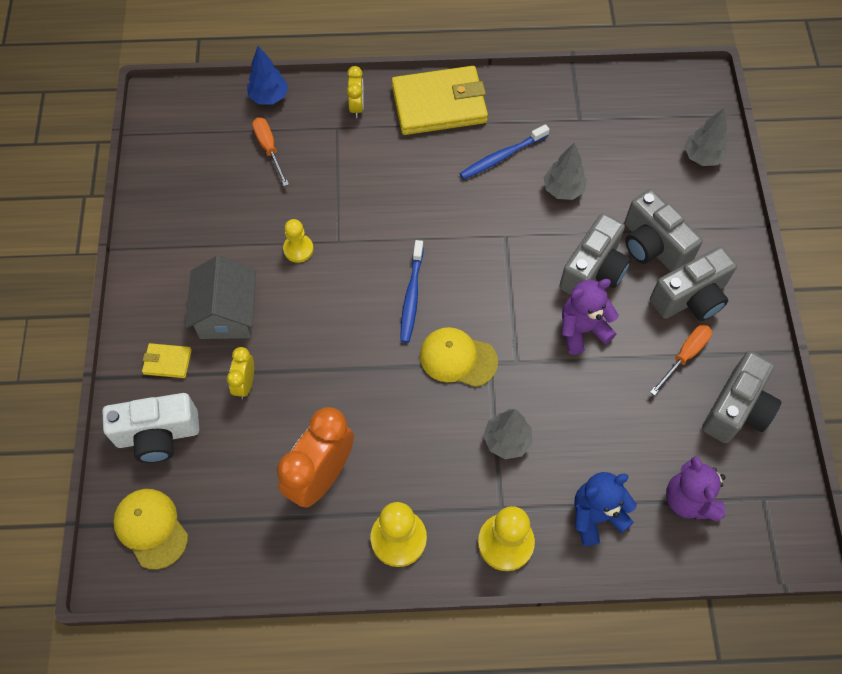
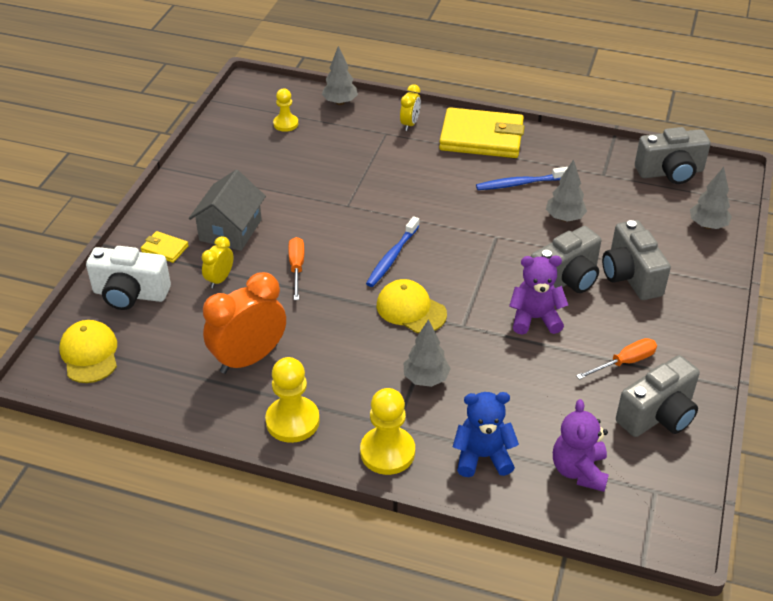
camera: 20 degrees right, 20 degrees down
(269, 97) = (340, 102): blue tree -> grey tree
(269, 149) = (322, 134): orange screwdriver -> orange screwdriver (297, 268)
(298, 249) = (312, 203): yellow pawn -> yellow pawn (286, 124)
(690, 298) = (650, 322): grey camera -> grey camera (670, 172)

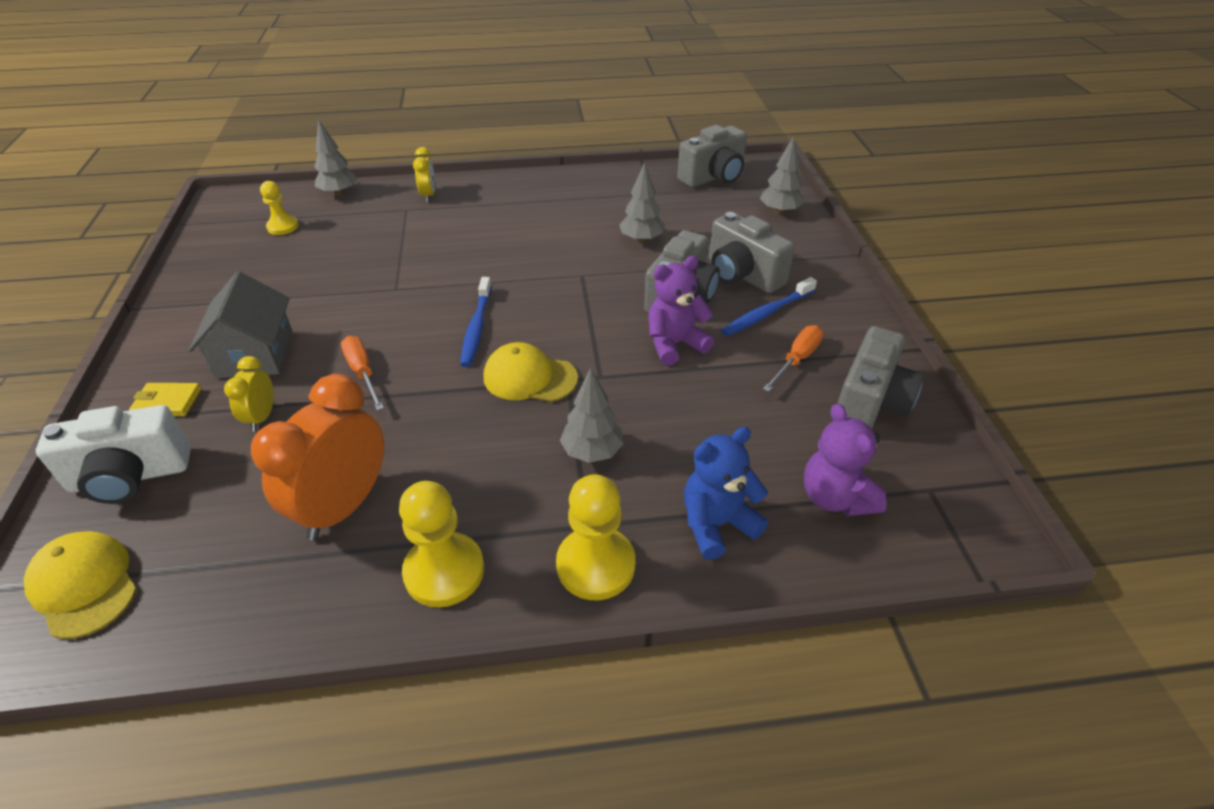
camera: 25 degrees left, 0 degrees up
(481, 137) = (512, 190): yellow wallet -> none
(520, 183) = (577, 220): blue toothbrush -> blue toothbrush (767, 313)

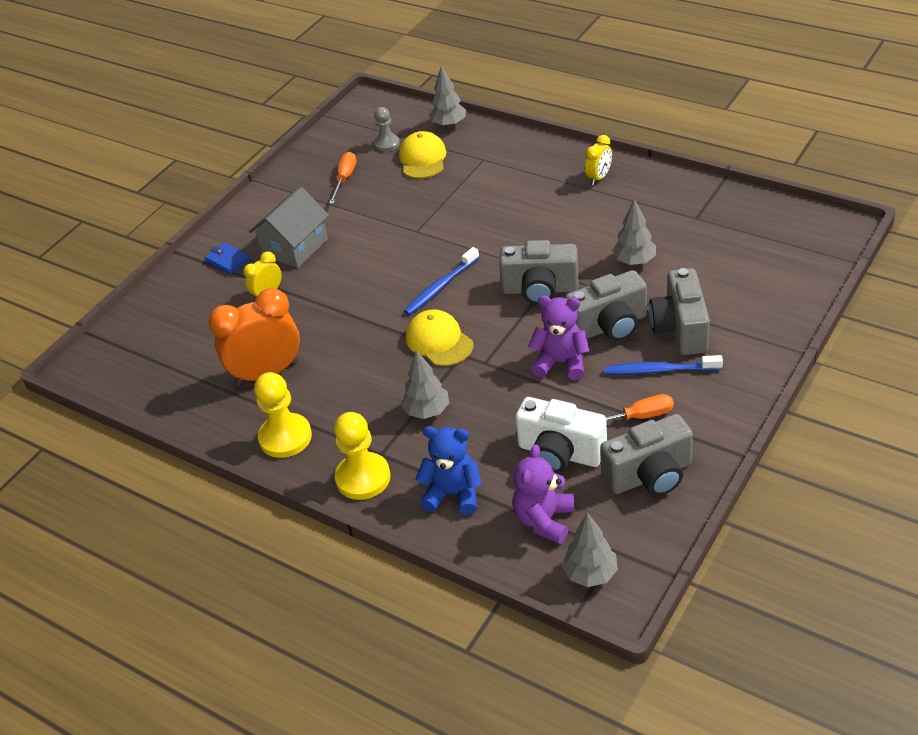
camera: 45 degrees right, 0 degrees up
(84, 585) = (126, 353): yellow cap -> yellow cap (423, 159)
(131, 476) = (181, 301): white camera -> white camera (560, 453)
(167, 402) = (228, 260): yellow wallet -> blue wallet
(283, 227) = (387, 143): yellow pawn -> grey pawn
(363, 373) = (344, 289): orange screwdriver -> orange screwdriver (345, 179)
(428, 195) = (511, 151): yellow clock -> yellow clock (599, 177)
(713, 177) = (771, 221): grey camera -> grey camera (540, 290)
(779, 211) = (789, 282): grey tree -> grey tree (590, 574)

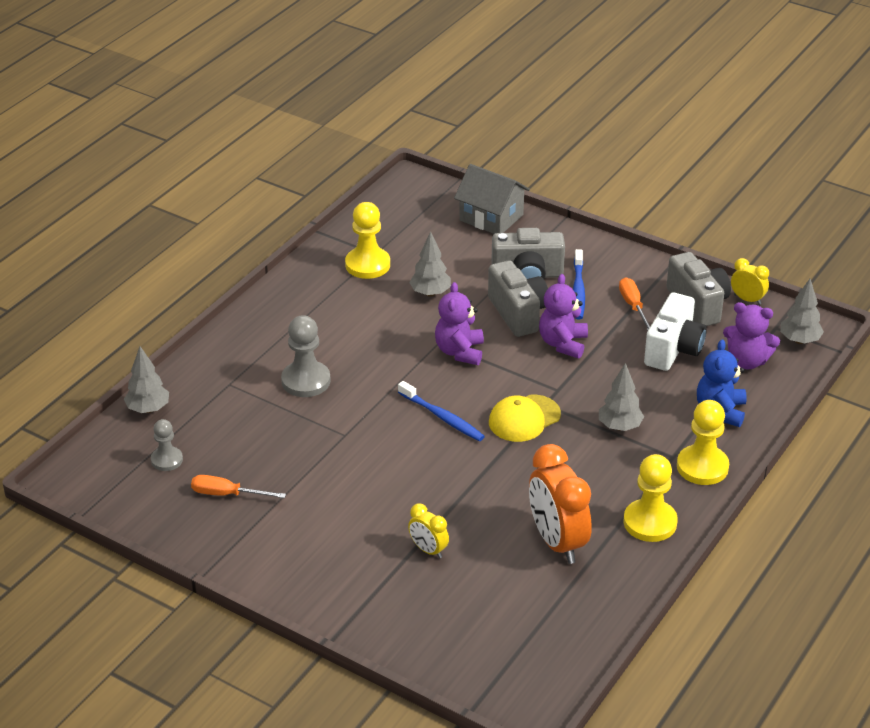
camera: 95 degrees left, 5 degrees down
(228, 260) = (358, 590): blue wallet -> none
(295, 247) = (347, 532): grey house -> grey house (491, 217)
(423, 159) = (210, 430): yellow cap -> none
(489, 200) = (306, 381): none -> grey pawn
(540, 290) = (459, 352): grey camera -> purple teddy bear
(599, 177) = (292, 306): yellow clock -> yellow clock (747, 299)
(675, 215) = (367, 265): none -> yellow pawn

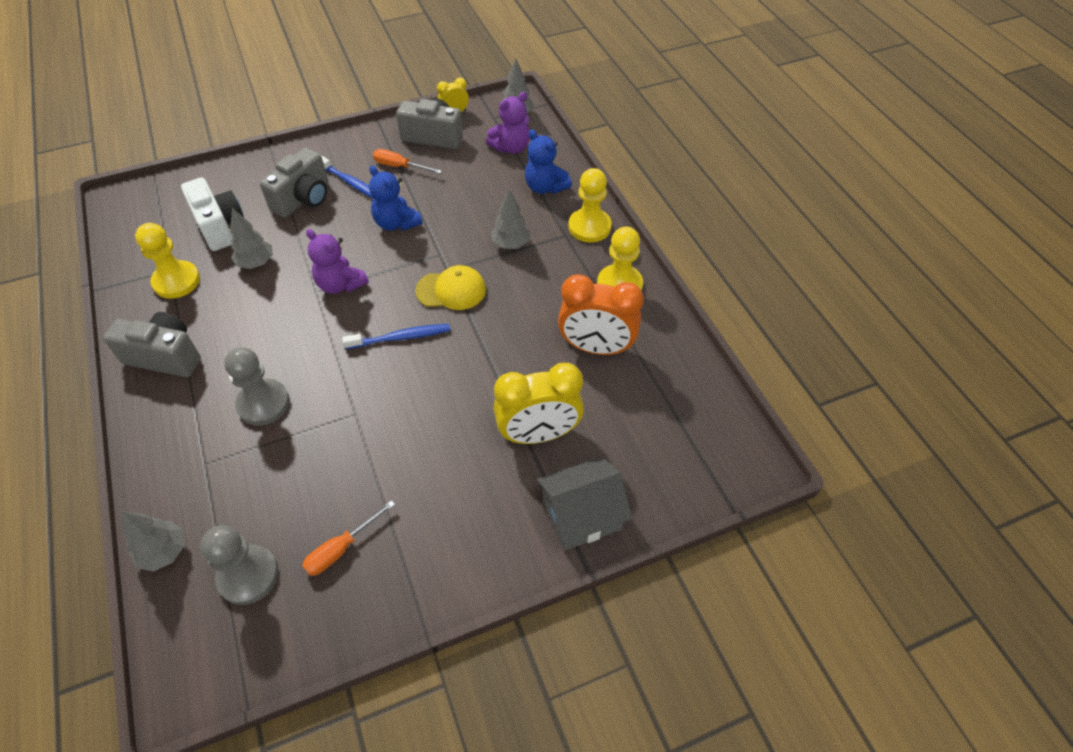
camera: 55 degrees left, 15 degrees up
(167, 460) = (248, 575): grey pawn -> grey pawn, size x1.63
(428, 550) = (538, 434): yellow clock -> yellow clock, size x1.99
(491, 217) = (218, 181): grey house -> grey house (581, 515)
(518, 313) = (337, 228): grey camera -> grey camera (165, 356)
(524, 419) = (451, 290): yellow cap -> yellow cap turned 90 degrees counterclockwise
(563, 344) = (396, 223): purple teddy bear -> blue teddy bear
(673, 349) = (463, 173): white camera -> white camera (220, 226)

